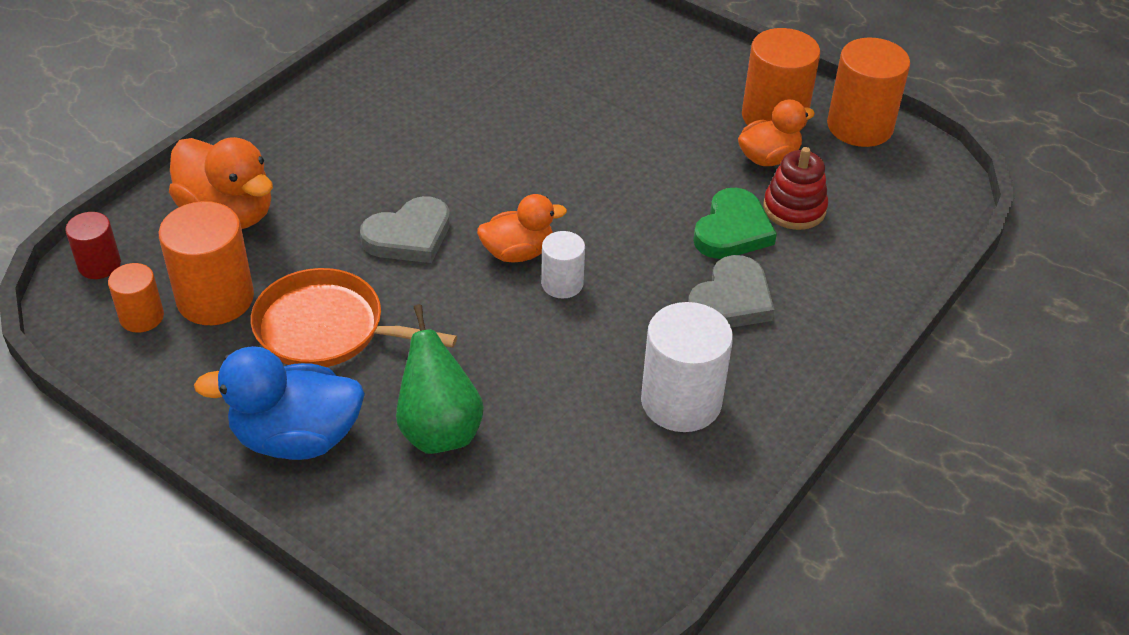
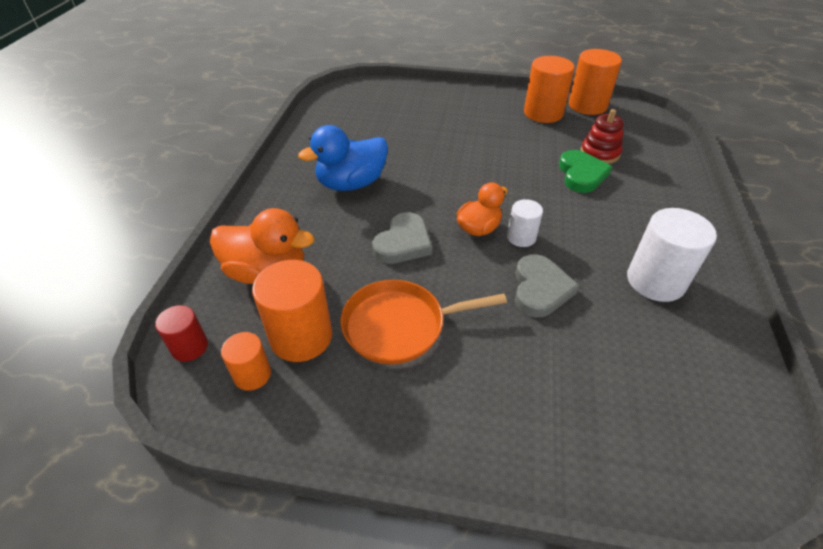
camera: 25 degrees left, 0 degrees up
(296, 438) = (444, 419): blue duck -> blue duck (351, 184)
(439, 430) = (536, 366): green pear -> none
(731, 300) = (619, 211): grey heart -> grey heart (540, 289)
(768, 158) = (561, 133): orange duck -> none

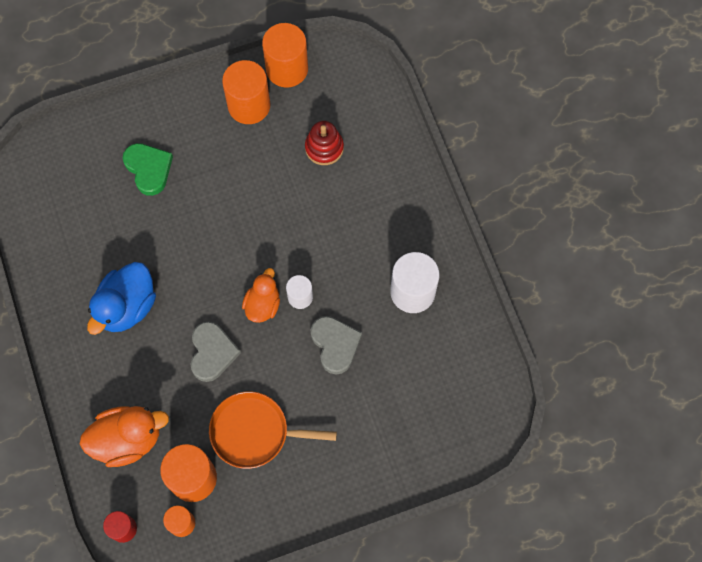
camera: 30 degrees left, 25 degrees up
(399, 326) = (254, 432): orange pan -> orange pan turned 45 degrees clockwise
(581, 174) = (318, 189): green heart -> green heart (148, 169)

